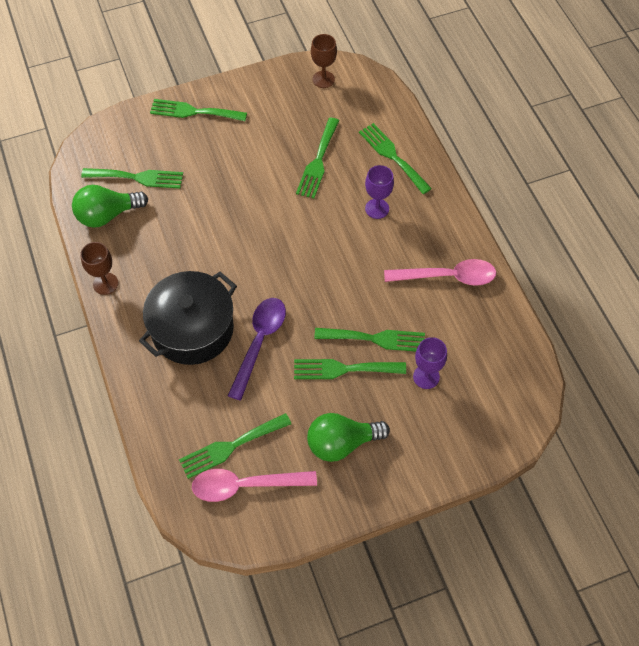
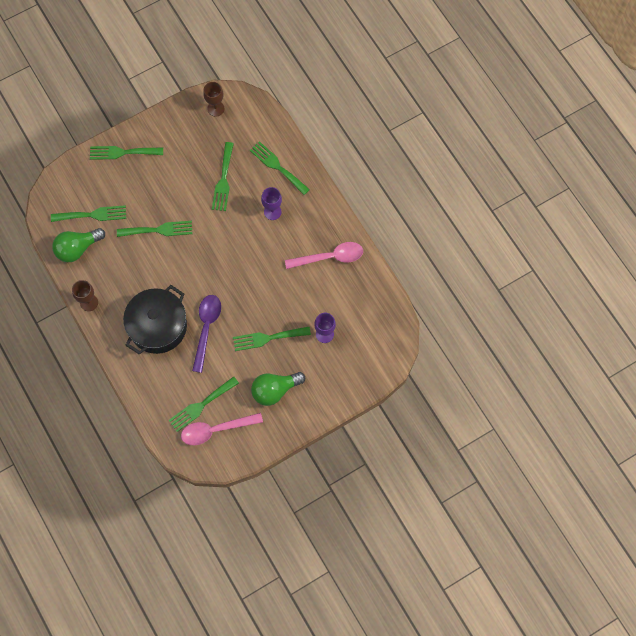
camera: 10 degrees left, 10 degrees up
(375, 339) = (286, 312): green fork -> green fork (158, 230)

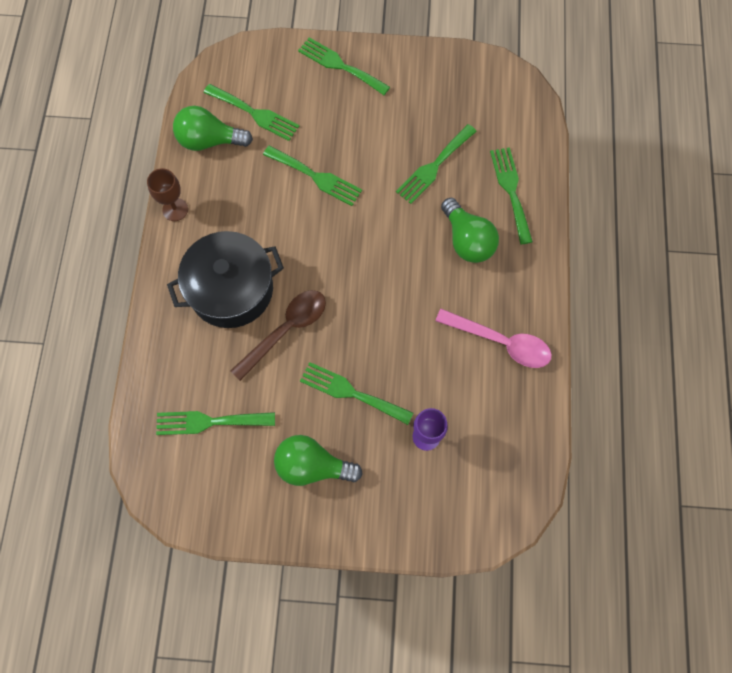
camera: 35 degrees right, 0 degrees up
(206, 328) = (286, 330): purple spoon -> brown spoon
(215, 108) = (483, 80): brown goblet -> none
(216, 430) = (204, 466): pink spoon -> none
(272, 212) = (467, 240): purple goblet -> green light bulb

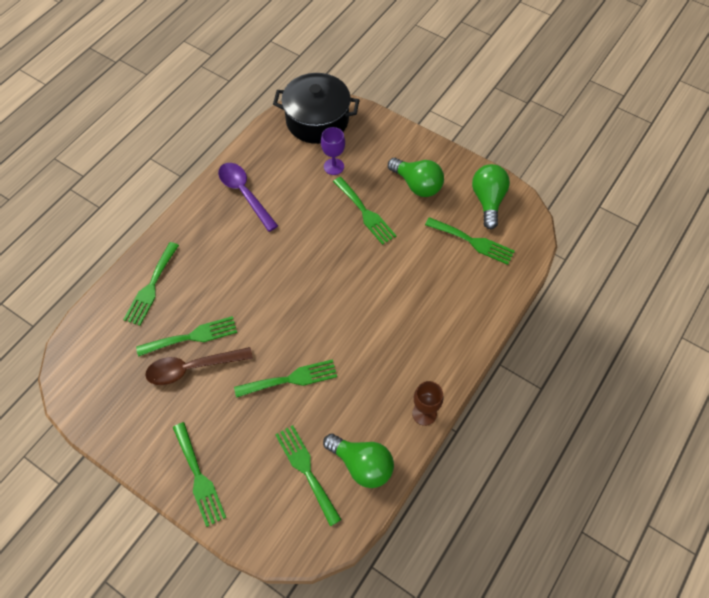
camera: 150 degrees left, 10 degrees down
(231, 289) = (411, 323): black pot -> black pot (317, 120)
(286, 330) = (386, 273): brown spoon -> brown spoon (192, 368)
(316, 177) = (291, 379): green fork -> green fork turned 105 degrees clockwise
(467, 240) = (213, 268): green light bulb -> green light bulb (488, 201)
(500, 342) = (244, 194): pink spoon -> purple spoon

